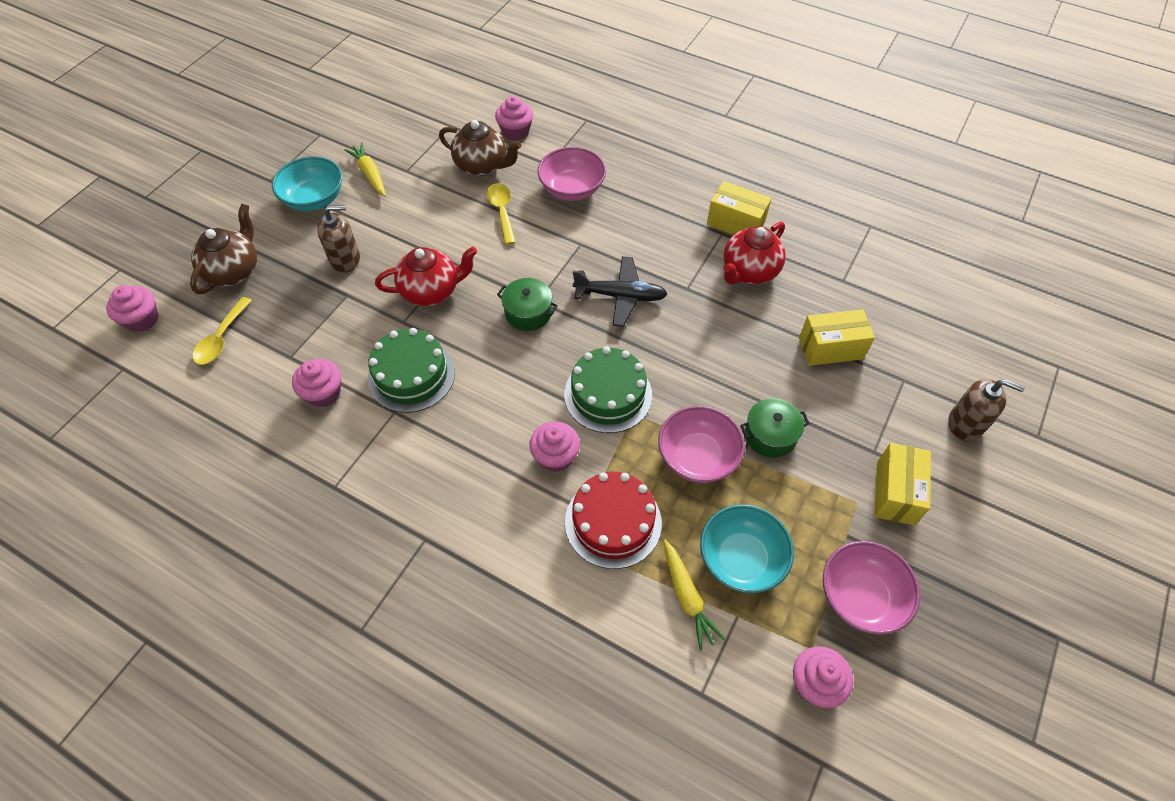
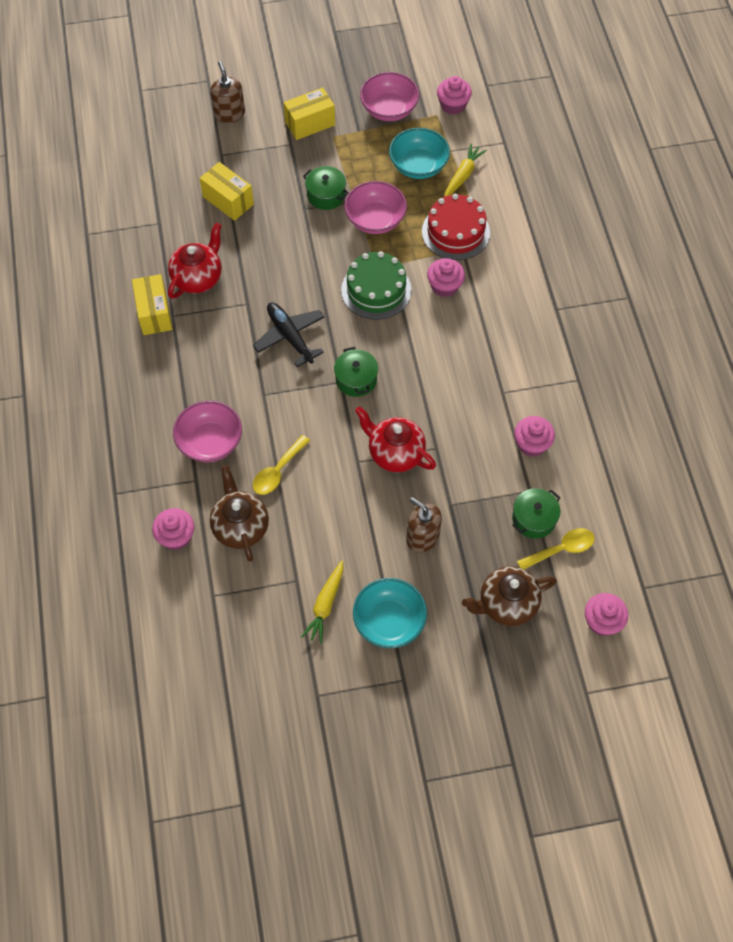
camera: 130 degrees left, 5 degrees up
(266, 340) = (534, 519): none -> green pot
(411, 375) = (469, 406): green cake -> none
(749, 272) = (198, 278): red teapot -> red teapot turned 60 degrees counterclockwise

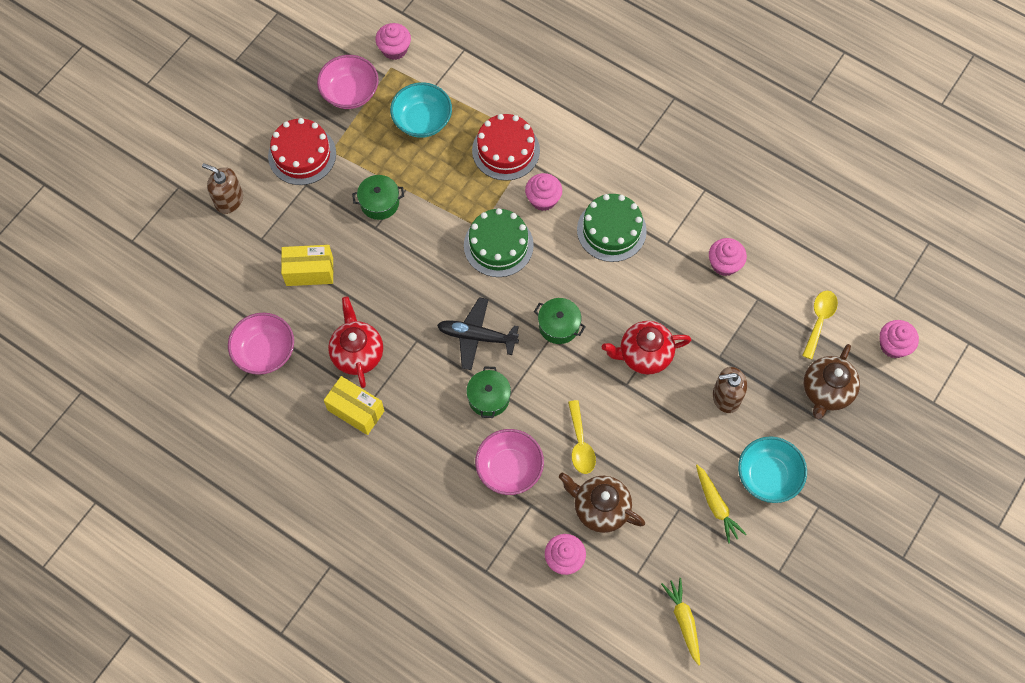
camera: 45 degrees left, 5 degrees up
(310, 123) = (302, 155): yellow box -> red cake
(375, 220) = (438, 191): pink bowl -> pink bowl (265, 351)
(463, 175) = (463, 100): yellow carrot -> yellow carrot (683, 621)
(471, 348) = (611, 230): none -> green cake
(534, 519) = (781, 316): green pot -> green pot (489, 398)

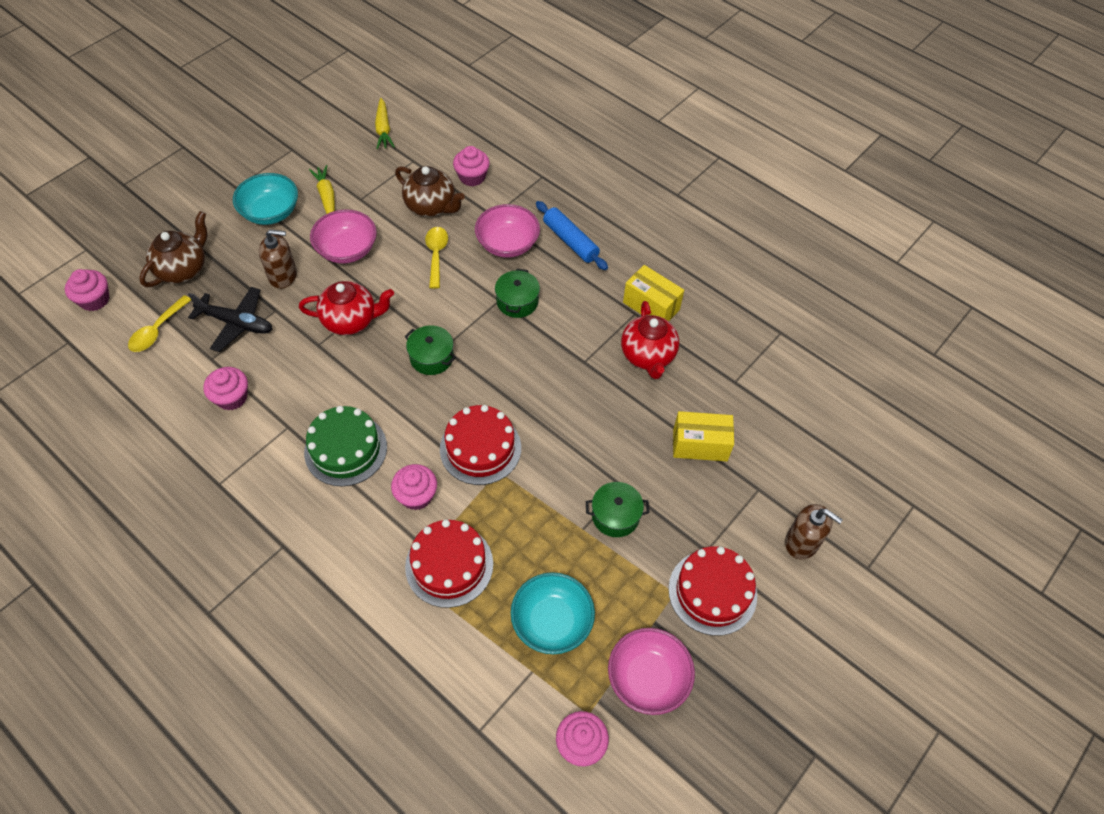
camera: 175 degrees left, 10 degrees down
(265, 351) = (746, 369): pink bowl -> pink bowl (347, 250)
(444, 481) = (570, 241): none -> blue rolling pin
(476, 336) = (521, 357): black plane -> black plane (237, 323)
(498, 245) = (480, 448): green cake -> red cake

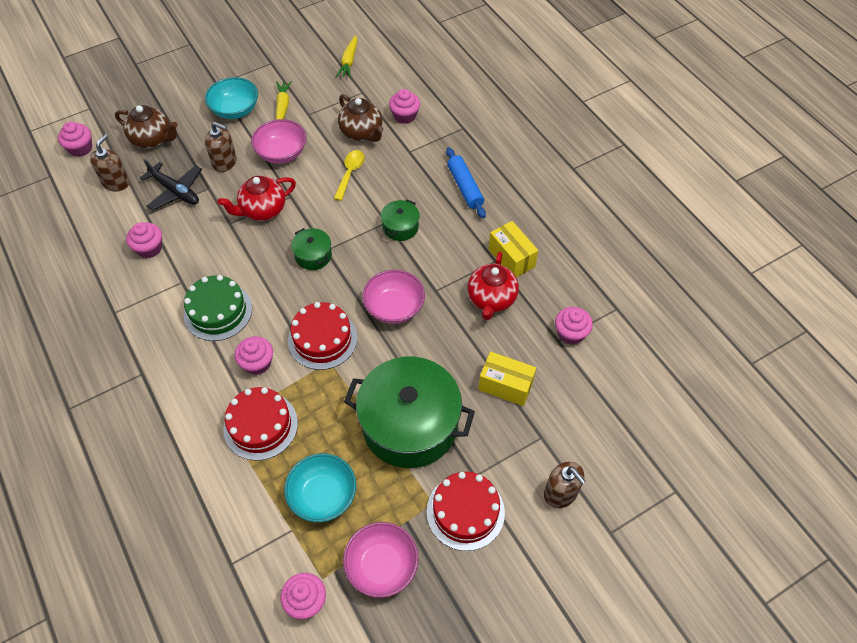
camera: 20 degrees right, 0 degrees up
(157, 330) = (116, 182): yellow spoon -> brown soap dispenser
(183, 269) = (153, 140): brown teapot -> brown teapot turned 60 degrees clockwise
(351, 320) = (262, 210): red teapot -> red teapot turned 135 degrees clockwise
(507, 244) = (411, 178): pink bowl -> pink bowl (394, 307)
(615, 516) = (410, 424): green pot -> green pot, size x2.28
(744, 370) = (570, 333): none -> pink cupcake

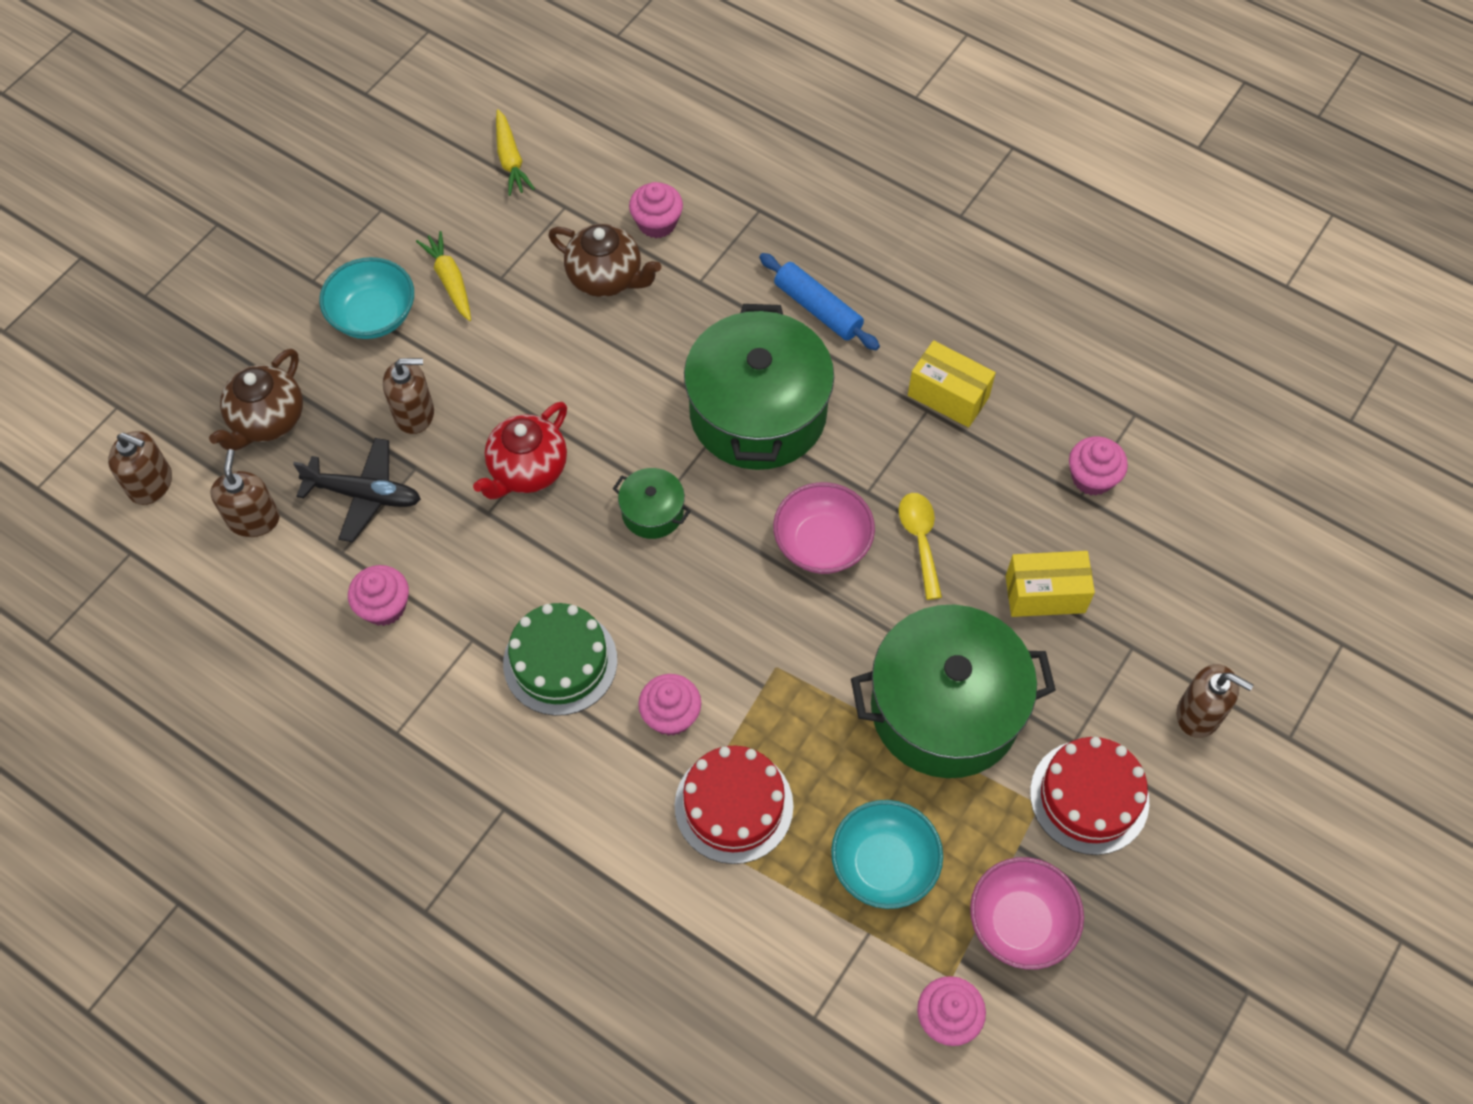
camera: 25 degrees left, 5 degrees up
(80, 148) = (151, 484): pink cupcake -> brown soap dispenser
(153, 140) = (267, 421): brown teapot -> brown teapot turned 120 degrees clockwise
(282, 153) = (498, 361): pink bowl -> none
(322, 339) = (745, 637): red cake -> none
(350, 173) = (628, 354): yellow spoon -> yellow spoon (920, 540)
(400, 227) = (758, 412): green pot -> green pot, size x2.28
(491, 299) = (955, 473): red teapot -> none

